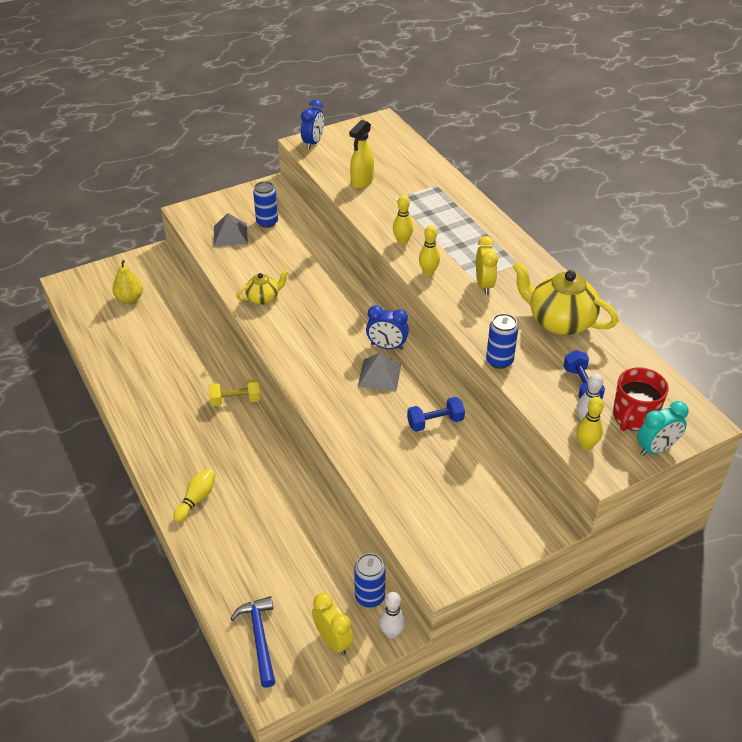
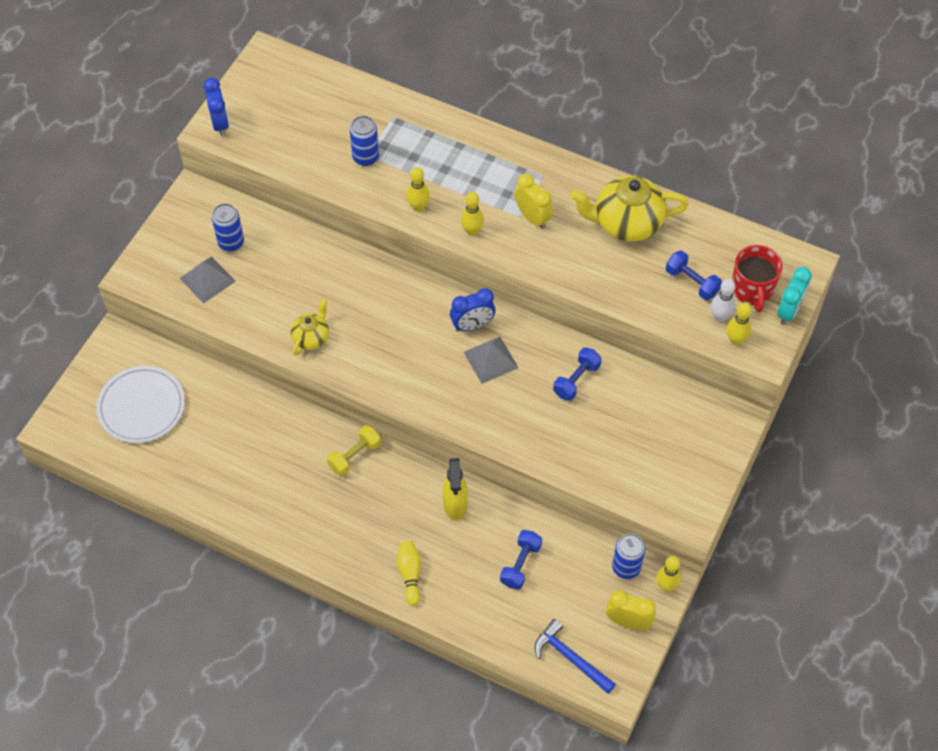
camera: 35 degrees left, 15 degrees up
(130, 299) = (141, 407): yellow pear -> white plate
(285, 543) = (520, 564): none -> blue dumbbell
(362, 182) = (316, 152): yellow spray bottle -> yellow spray bottle (455, 505)
(392, 633) = (666, 586): white bowling pin -> yellow bowling pin
(499, 361) = (608, 295): blue can -> blue can (365, 157)

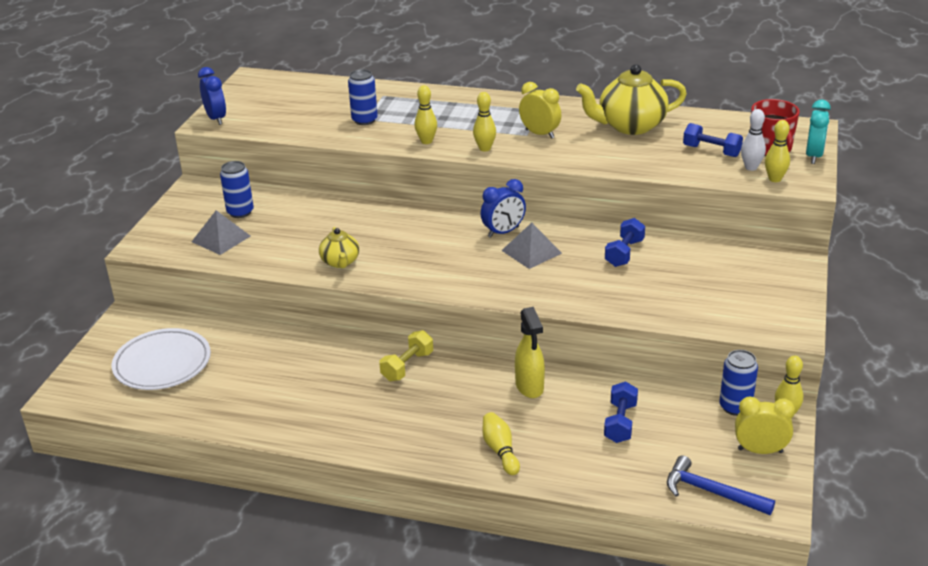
camera: 10 degrees left, 25 degrees down
(311, 337) = (340, 262): yellow teapot -> yellow teapot turned 150 degrees clockwise

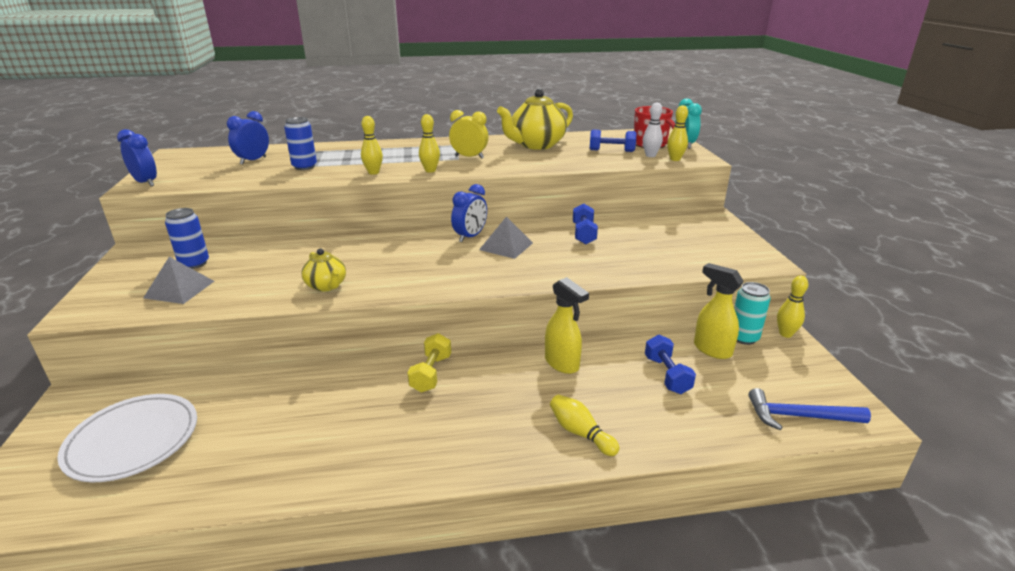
camera: 25 degrees left, 5 degrees down
(320, 102) = (253, 160): none -> blue clock
(688, 410) = (711, 349): none -> yellow spray bottle
(735, 407) = (743, 337): blue can -> turquoise can
(760, 450) = (797, 368): yellow clock -> none

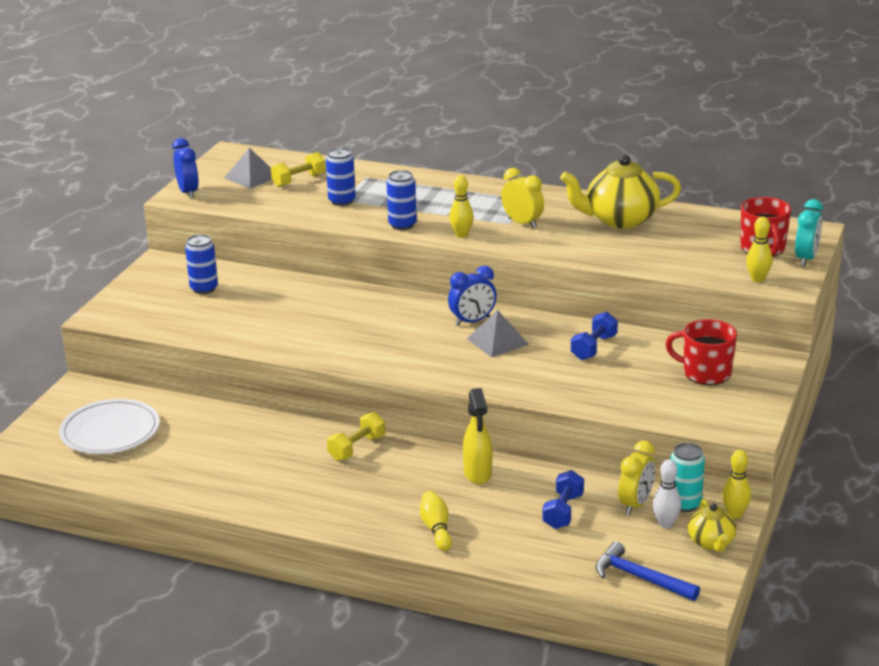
camera: 30 degrees right, 0 degrees up
(179, 289) = (181, 313): grey pyramid -> grey pyramid (251, 177)
(253, 160) = (299, 180): blue clock -> yellow dumbbell
(326, 286) = (299, 341): yellow teapot -> yellow teapot (711, 543)
(373, 172) = (402, 225): yellow bowling pin -> blue can
(611, 151) = (699, 248): blue dumbbell -> none
(650, 155) = (736, 267): white bowling pin -> white bowling pin (665, 524)
(681, 232) = (705, 373): none -> red mug
(711, 349) = (636, 504): yellow spray bottle -> yellow clock

